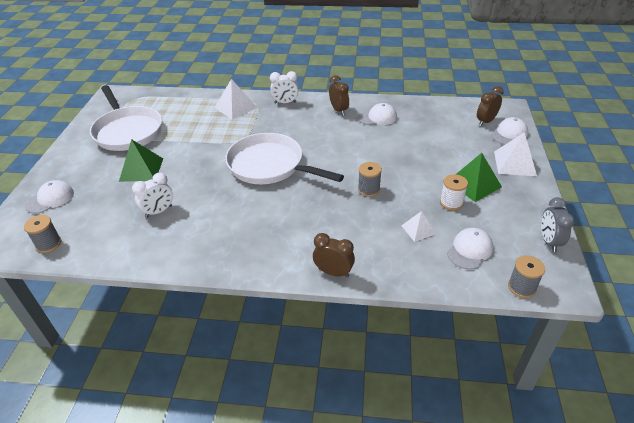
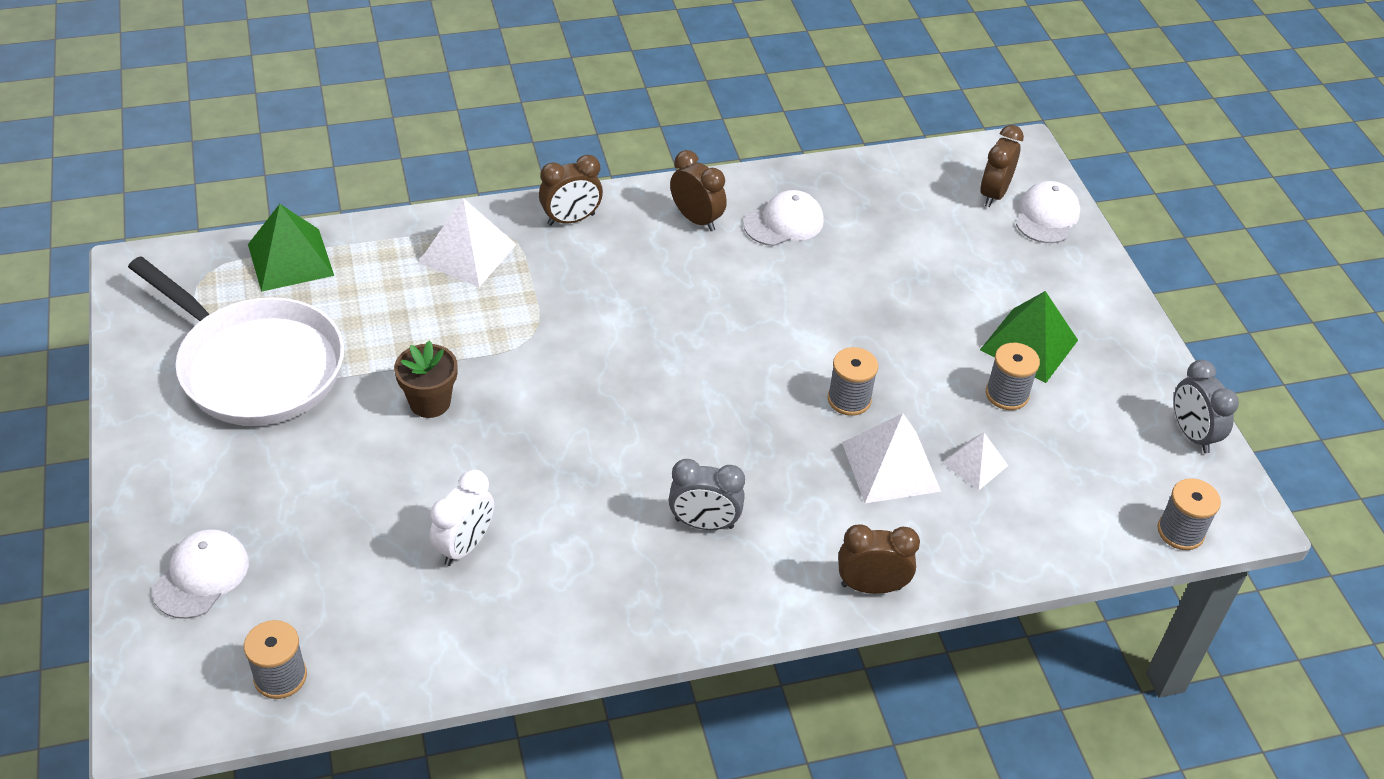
camera: 25 degrees left, 5 degrees up
(141, 169) = (358, 457): green pyramid -> green pyramid (290, 259)
(183, 155) = (430, 402): none -> brown flower pot
(268, 226) = (704, 523): none -> grey clock
(270, 166) = (629, 387): white pan -> none
(285, 102) = (571, 220): white clock -> brown clock
(451, 203) = (1007, 394): white spool -> grey spool
(470, 250) = (1075, 483): white cap -> none
(515, 163) = (1080, 283): white pyramid -> white pyramid (891, 466)

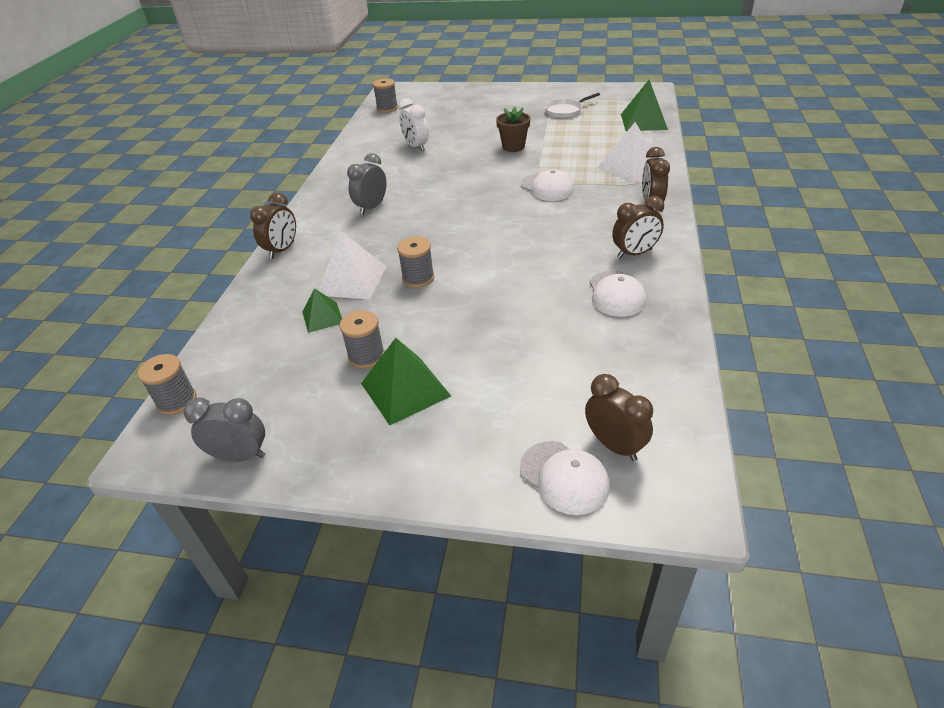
camera: 120 degrees right, 5 degrees down
(201, 576) = (449, 97): white cap -> white cap (547, 187)
(255, 366) = (565, 111): white pan -> white pan, size x0.45
(975, 464) = (322, 317): white pyramid -> green pyramid

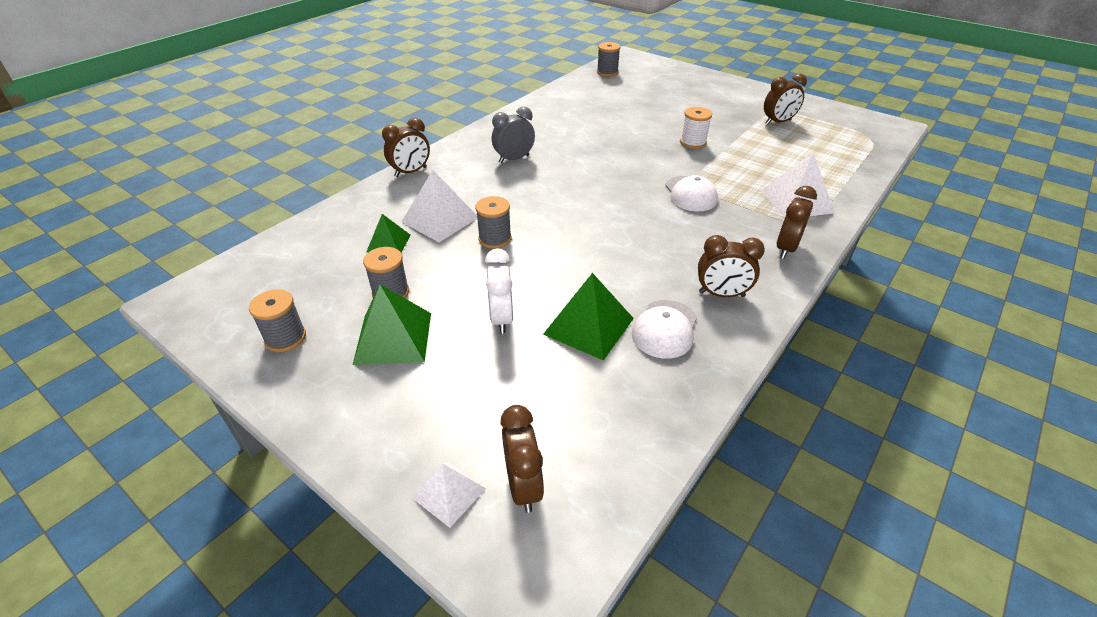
camera: 25 degrees right, 0 degrees up
(177, 401) = (227, 269): grey spool -> grey spool (285, 338)
(240, 456) = (226, 336): grey clock -> none
(416, 146) = (601, 115): white clock -> white clock (501, 318)
(513, 147) = (693, 143): brown flower pot -> white spool
(564, 477) = (449, 493): white cap -> white pyramid
(565, 111) = (778, 122): white pan -> brown clock
(643, 121) = (855, 158): green pyramid -> green pyramid (589, 326)

